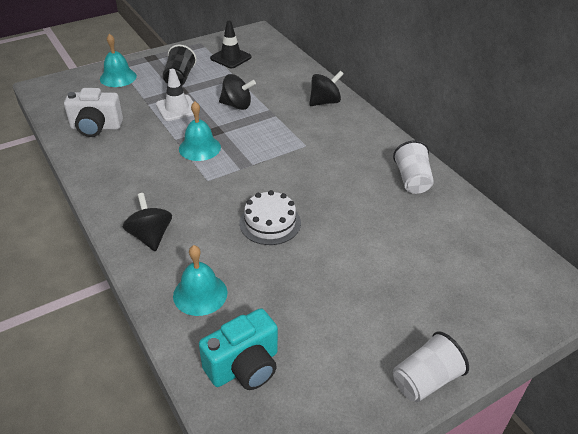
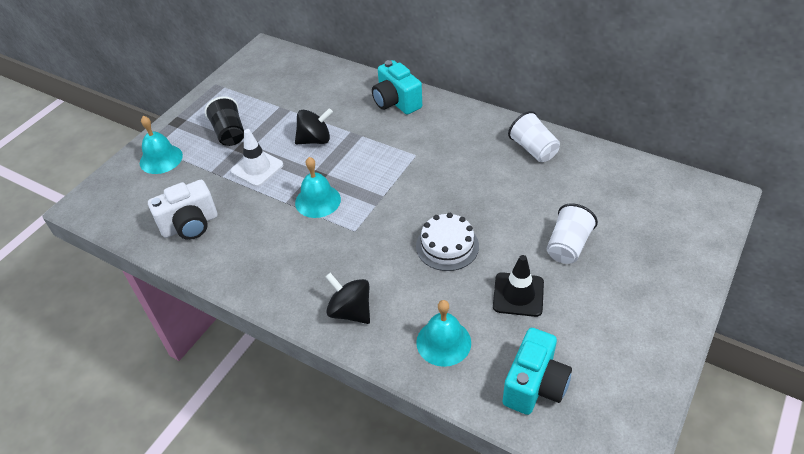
camera: 25 degrees left, 5 degrees up
(231, 58) = (263, 89): black traffic cone -> black traffic cone (518, 294)
(325, 102) = (396, 102): black spinning top -> turquoise camera
(425, 380) = (675, 320): white cup -> white cup (567, 246)

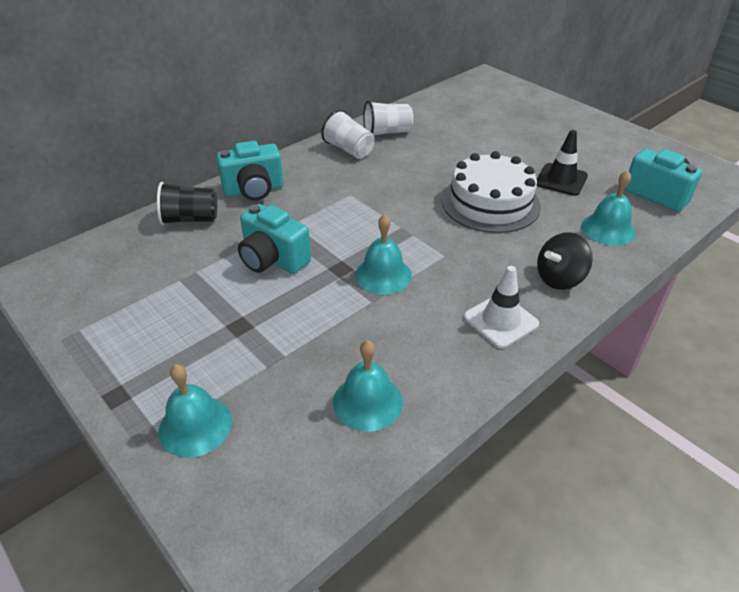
camera: 75 degrees left, 5 degrees down
(190, 225) = (367, 402): white camera -> turquoise bell
(229, 133) = (196, 337): black cup -> black cup (190, 219)
(257, 168) = (291, 318): white traffic cone -> white traffic cone (500, 321)
(315, 140) = (273, 260): black spinning top -> turquoise camera
(447, 246) = (490, 203): white cake -> white cake, size x1.53
(567, 246) = (513, 145): white cup -> white cup (349, 150)

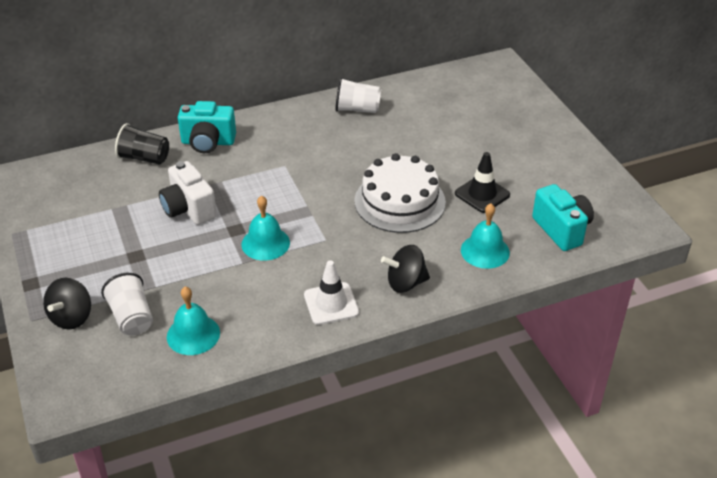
camera: 20 degrees right, 0 degrees up
(195, 426) = (71, 317): turquoise bell -> black spinning top
(273, 260) = (189, 209): turquoise camera -> white camera
(349, 150) = (311, 120): white cup -> white cup (132, 317)

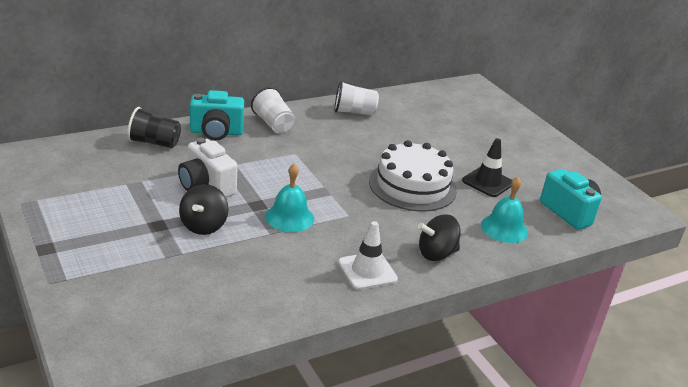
camera: 10 degrees left, 10 degrees down
(71, 317) = (94, 280): black spinning top -> black spinning top (203, 226)
(132, 317) = (161, 281): white cup -> white cup (273, 124)
(193, 334) = (229, 297): turquoise bell -> none

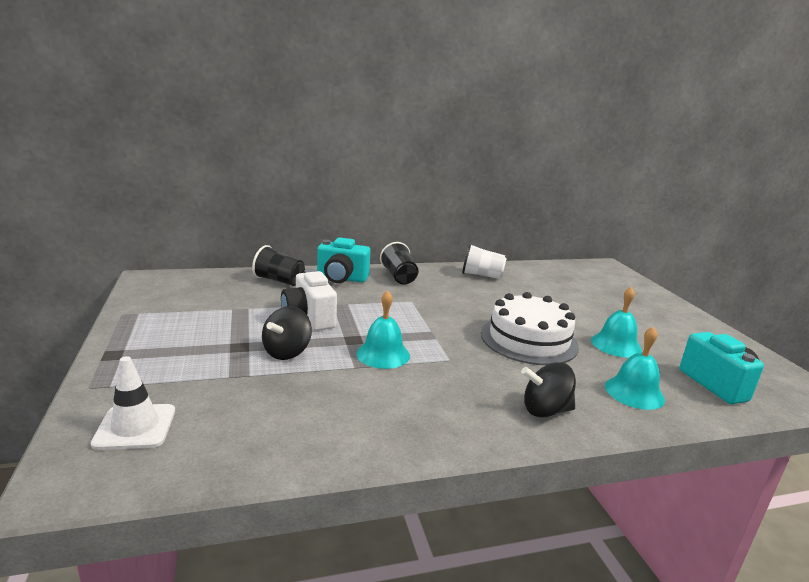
camera: 15 degrees right, 10 degrees down
(273, 124) = (399, 277): white cup -> black cup
(367, 271) = (454, 419): white traffic cone -> white traffic cone (135, 427)
(487, 182) = (616, 345): black traffic cone -> turquoise bell

